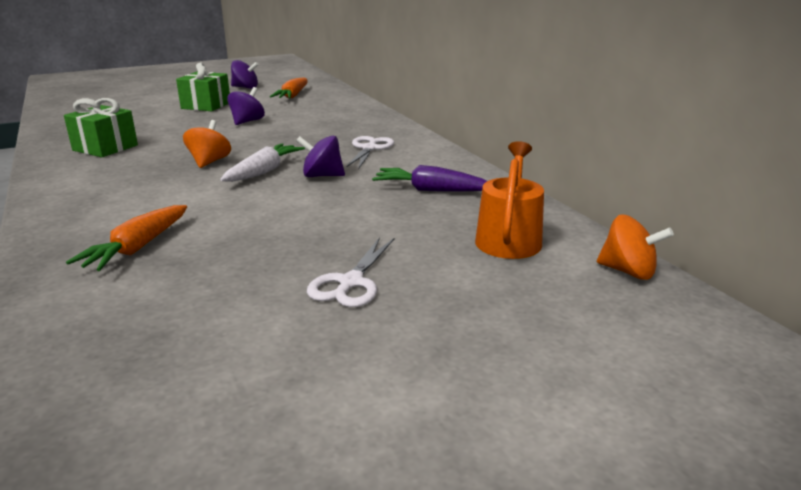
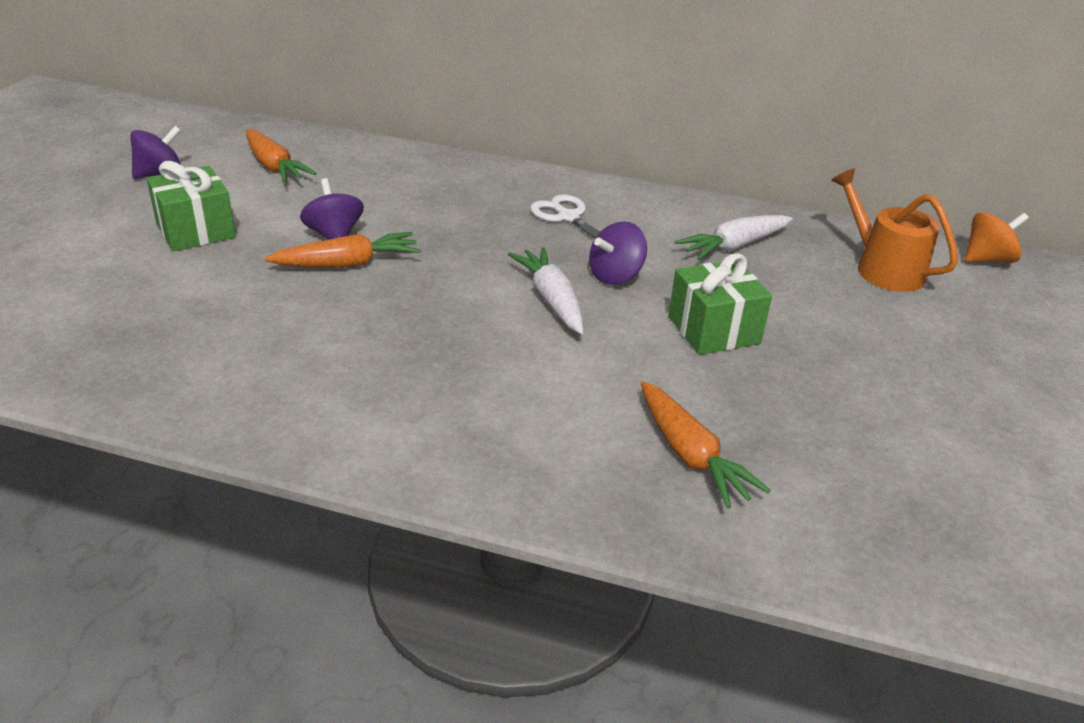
camera: 50 degrees left, 10 degrees up
(105, 148) = (266, 366): green gift -> green gift (713, 330)
(209, 162) = (462, 317): orange spinning top -> none
(223, 131) = (347, 264): none -> orange carrot
(351, 282) = (897, 373): white scissors -> none
(431, 190) = (734, 246): purple carrot -> white carrot

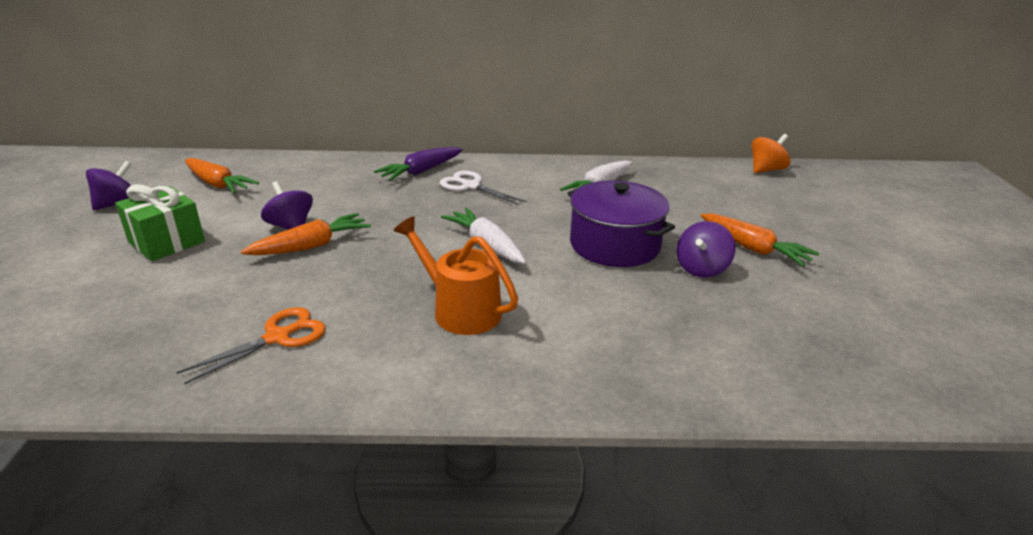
camera: 15 degrees left, 5 degrees down
(270, 368) = (278, 337): none -> orange scissors
(515, 187) = (421, 171): none -> purple carrot
(615, 276) = (525, 220): purple spinning top -> purple spinning top (701, 269)
(690, 455) = (644, 335): orange carrot -> orange carrot (753, 248)
(713, 330) = (614, 245): green gift -> purple pot
(883, 268) = (705, 186): orange watering can -> orange watering can (460, 310)

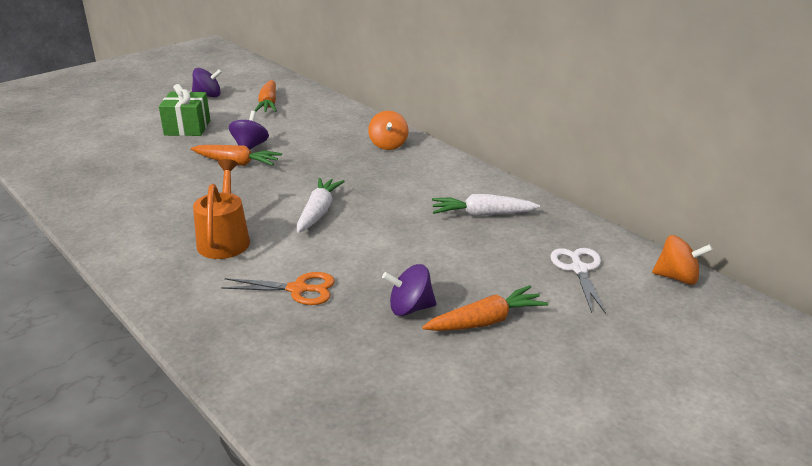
camera: 50 degrees right, 0 degrees up
(278, 337) = (133, 202): orange scissors -> orange scissors (298, 289)
(421, 171) = (388, 145): purple carrot -> orange spinning top
(471, 186) = (396, 170): white scissors -> white scissors (579, 269)
(614, 245) = (392, 258): purple pot -> none
(753, 248) = (485, 321): orange carrot -> orange carrot turned 120 degrees counterclockwise

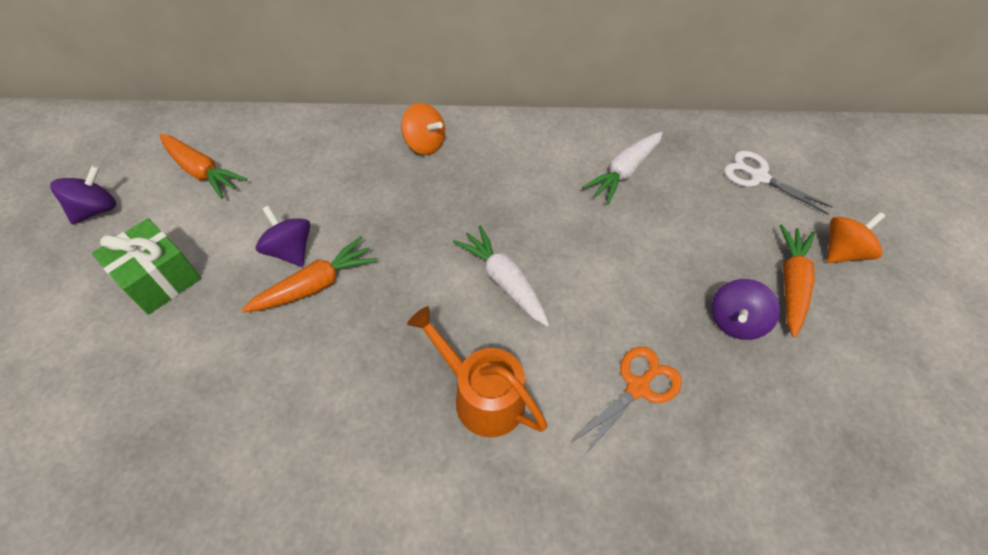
camera: 50 degrees left, 25 degrees up
(677, 277) = (811, 136): orange spinning top -> orange spinning top (842, 251)

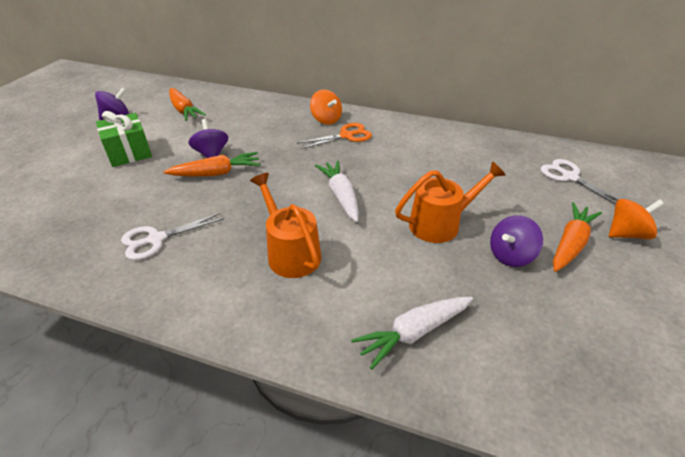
camera: 20 degrees right, 15 degrees down
(290, 429) = (156, 239): none -> white scissors
(624, 172) = (460, 156): white carrot -> white carrot (414, 333)
(637, 387) = (410, 276): orange scissors -> orange scissors (346, 136)
(641, 294) = (440, 224): none -> orange watering can

